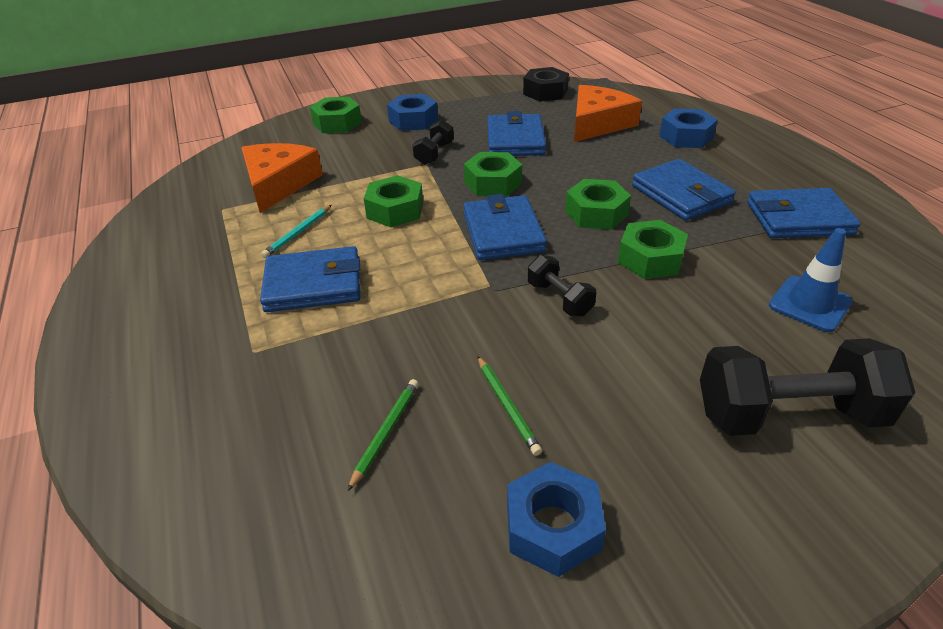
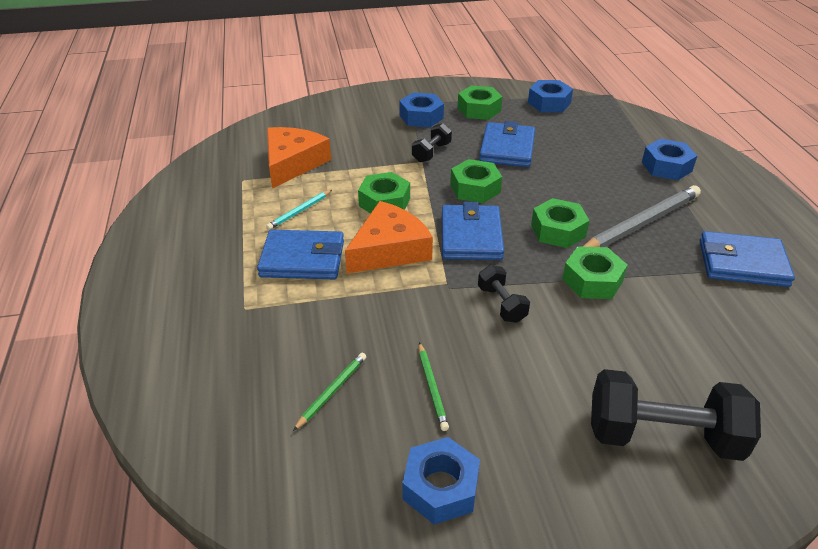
camera: 10 degrees right, 0 degrees up
(337, 123) = (354, 111): green nut -> green nut (479, 109)
(545, 92) = (549, 103): black nut -> blue nut
(598, 123) = (588, 142): orange cheese -> orange cheese (389, 249)
(681, 194) = (641, 224): blue wallet -> grey pencil
(809, 304) = (720, 344): blue traffic cone -> none

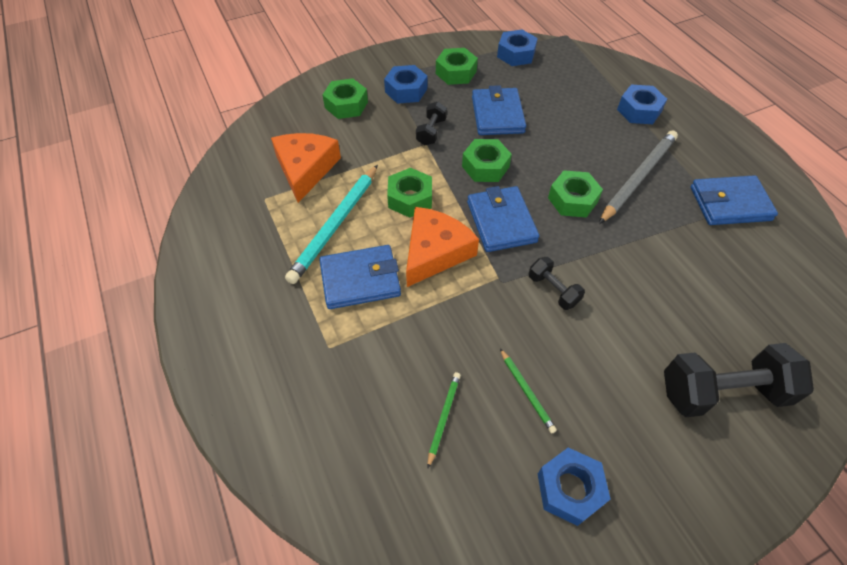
camera: 15 degrees left, 15 degrees up
(299, 211) = (335, 225): turquoise pencil -> turquoise pencil, size x2.03
(592, 280) = (618, 248): green nut -> green nut (346, 105)

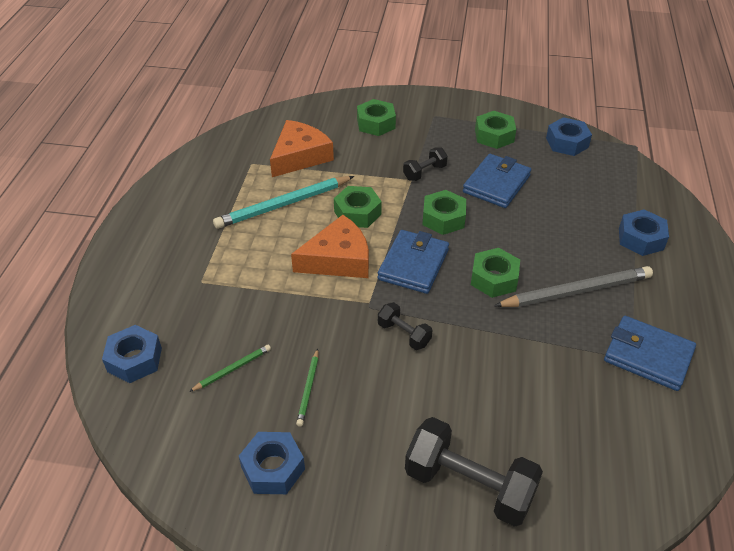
camera: 35 degrees right, 10 degrees down
(360, 280) = (265, 250): blue wallet -> none
(406, 90) = (435, 132): blue nut -> blue nut (134, 360)
(553, 290) = (404, 334): black dumbbell -> black dumbbell turned 45 degrees counterclockwise

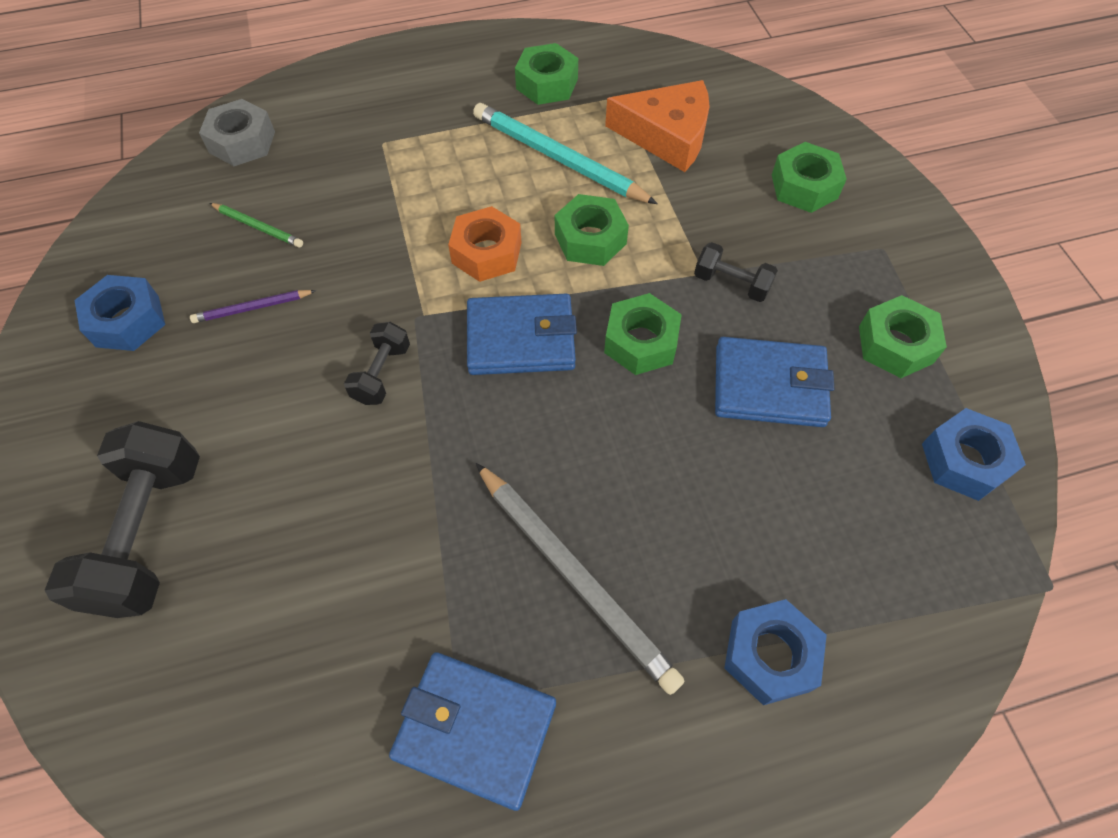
camera: 65 degrees right, 15 degrees up
(134, 360) = (242, 142): blue nut -> grey nut
(308, 389) = (252, 308): green pencil -> purple pencil
(338, 259) = (487, 253): orange cheese -> orange nut
(494, 278) = (544, 449): green nut -> green nut (547, 83)
(648, 356) = (475, 729): blue wallet -> blue wallet turned 75 degrees counterclockwise

